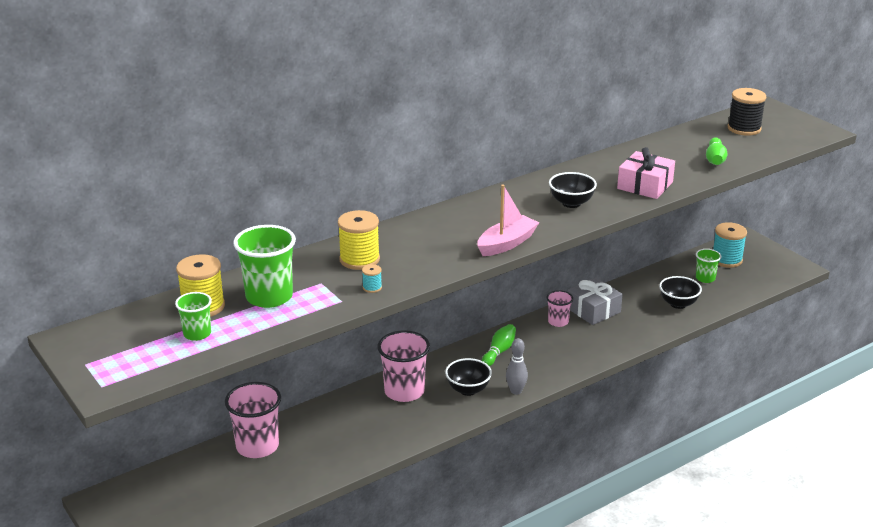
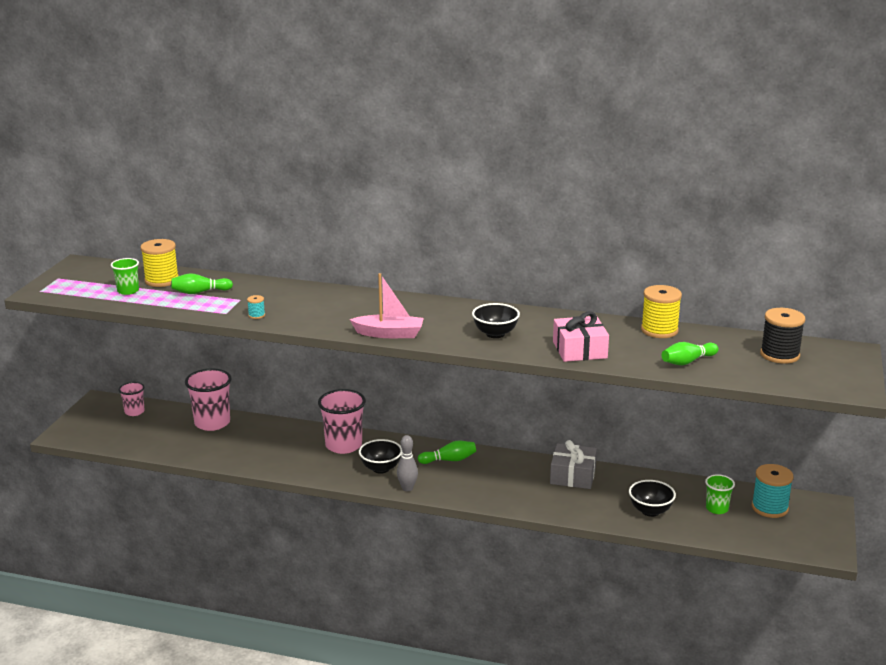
camera: 50 degrees right, 5 degrees down
(269, 297) = (200, 292): green cup -> green bowling pin
(359, 259) = (288, 298): yellow spool -> yellow spool (659, 330)
(558, 322) = (530, 467): pink cup -> pink cup (134, 412)

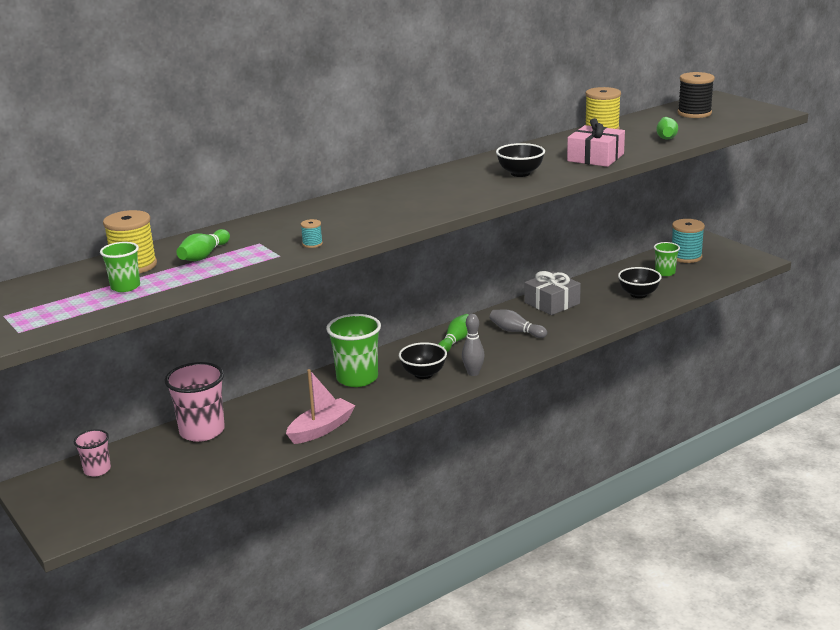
camera: 50 degrees left, 0 degrees up
(343, 445) = (357, 378): pink cup -> green cup
(389, 334) = (453, 205): pink boat -> pink boat (321, 429)
(499, 479) = (516, 331): none -> grey bowling pin

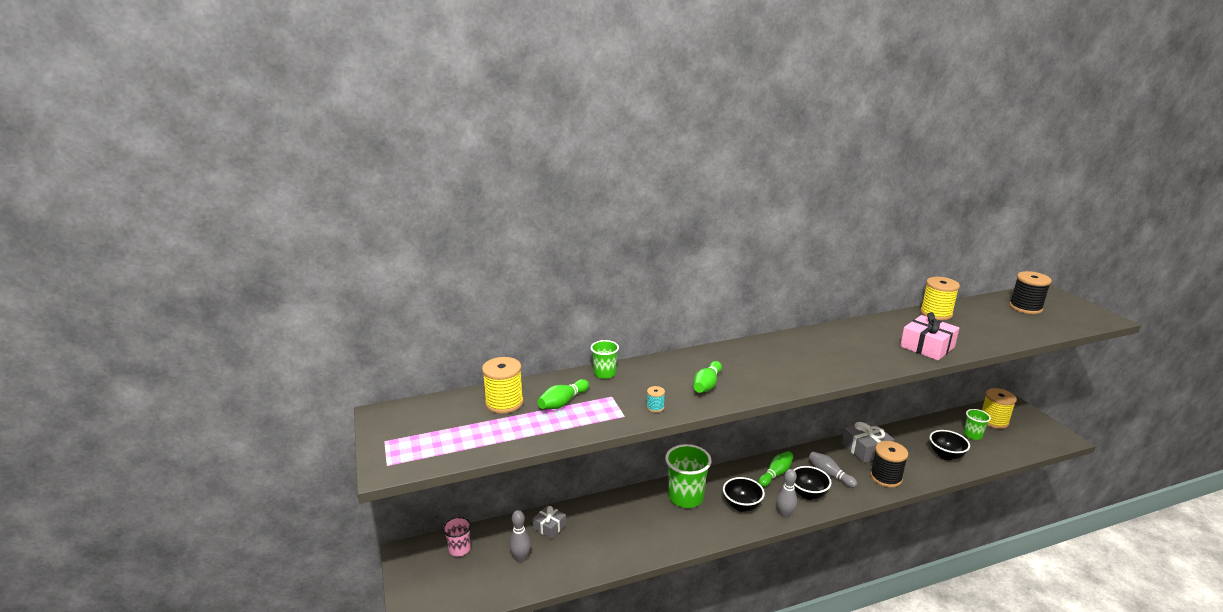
camera: 15 degrees right, 0 degrees up
(125, 287) = (489, 427): green cup -> green cup (604, 374)
(177, 463) = (521, 558): none -> grey bowling pin
(202, 431) = (549, 527): pink cup -> grey gift
(321, 429) = (644, 549): pink boat -> none
(520, 173) = (855, 354): black bowl -> black bowl (808, 494)
(577, 323) = (885, 477): none -> black spool
(666, 136) = (997, 331): green bowling pin -> green bowling pin (707, 385)
(686, 257) = (993, 421): turquoise spool -> yellow spool

